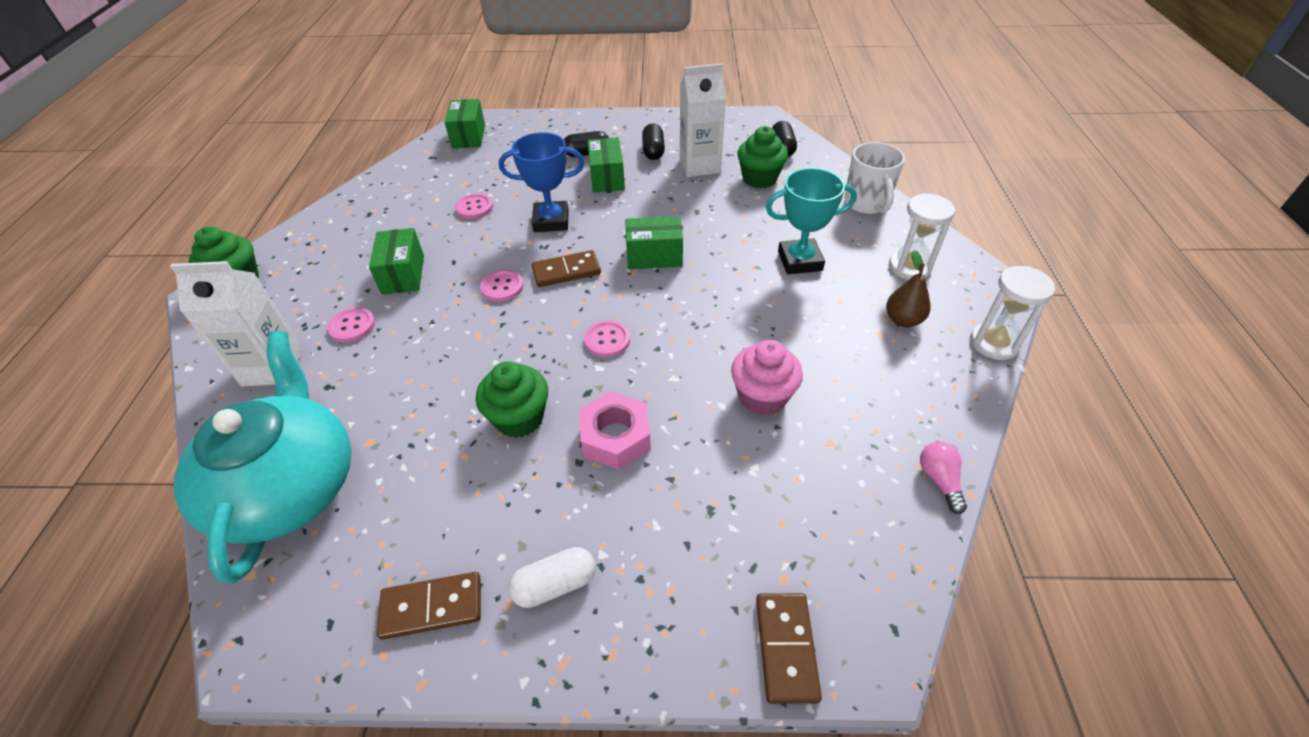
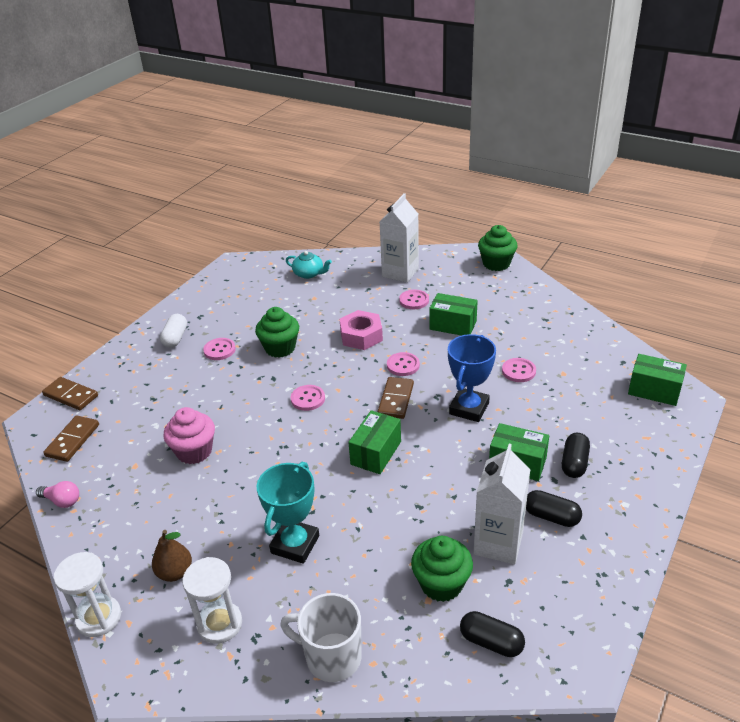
camera: 120 degrees right, 10 degrees down
(289, 486) = (309, 274): turquoise teapot -> turquoise teapot, size x0.40
(432, 607) = (204, 304): brown domino -> brown domino (72, 440)
(557, 493) = (219, 350): none -> pink button
(615, 437) = (231, 379): pink nut -> pink nut (361, 336)

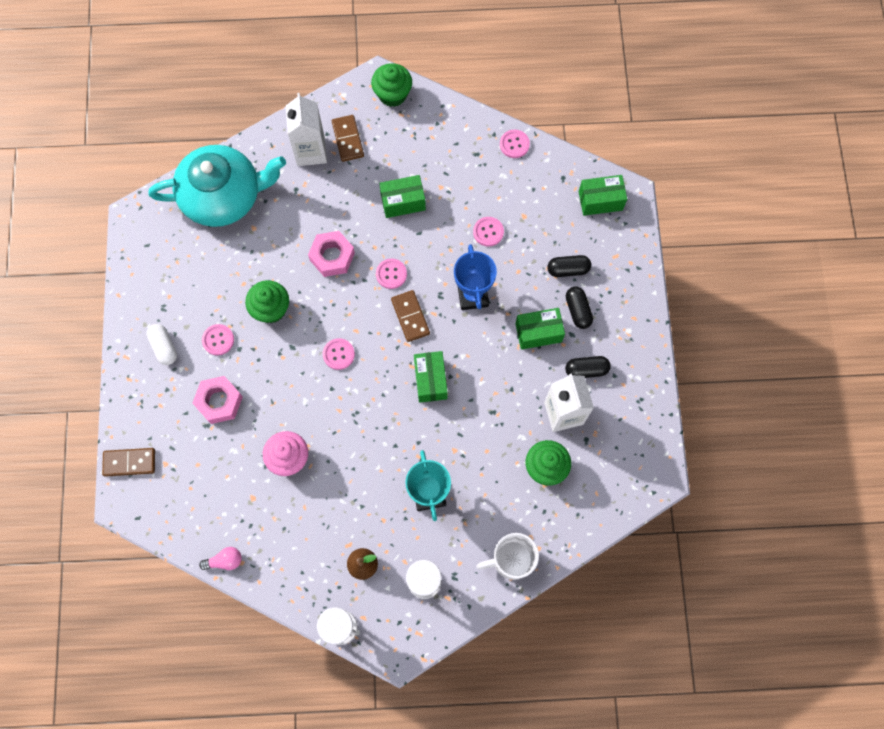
camera: 35 degrees left, 35 degrees up
(72, 440) = (177, 504): brown domino -> brown domino (347, 139)
(179, 388) = (219, 401): none -> pink nut
(309, 274) = (223, 196): turquoise teapot -> turquoise teapot, size x2.47
(414, 300) = (349, 185): pink button -> pink button (514, 144)
(491, 642) = (599, 491): black capsule -> black capsule (568, 269)

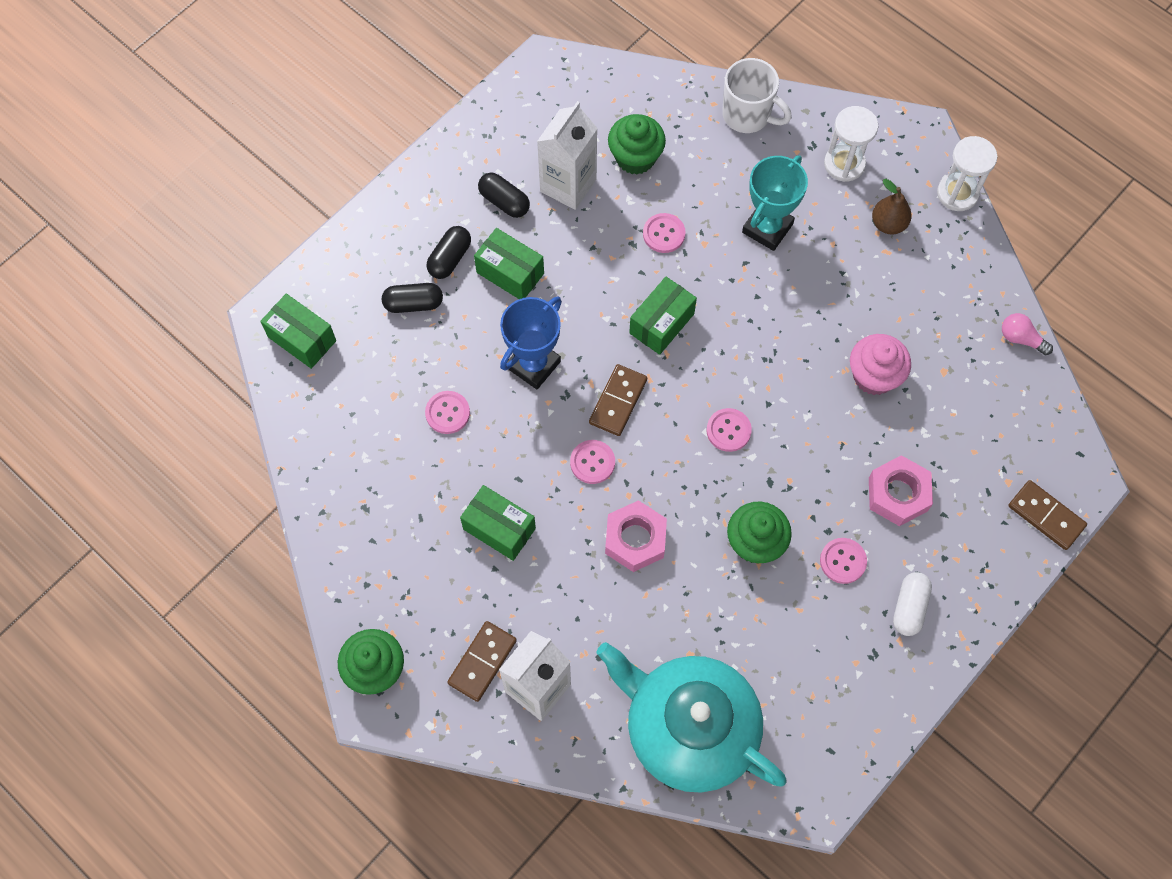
camera: 135 degrees left, 5 degrees down
(514, 144) = (315, 479): pink button -> pink button (664, 234)
(568, 269) = (413, 304): black capsule -> black capsule turned 45 degrees counterclockwise

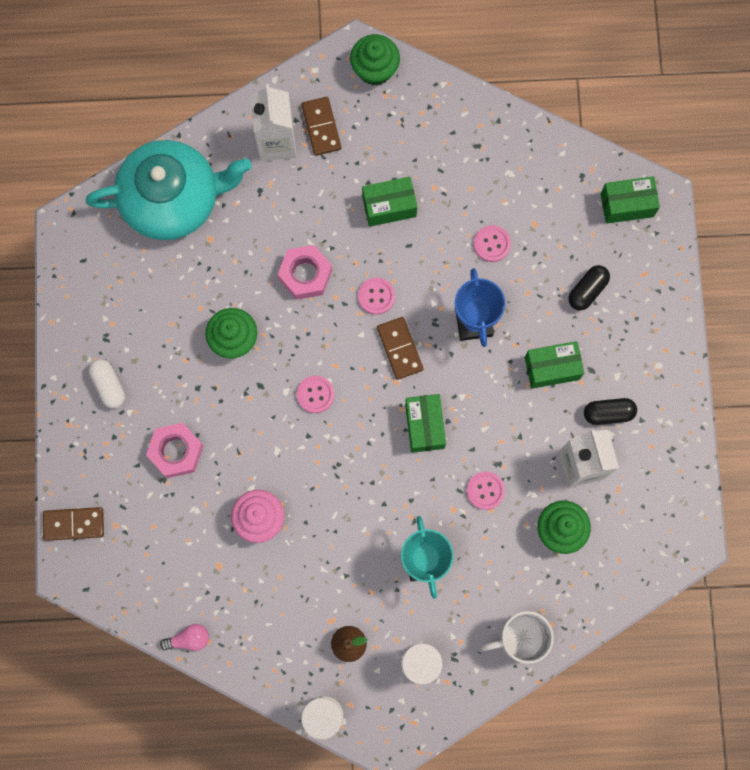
camera: 135 degrees right, 10 degrees up
(450, 258) = (598, 341): black capsule -> none
(843, 561) = (172, 377): pink button -> none

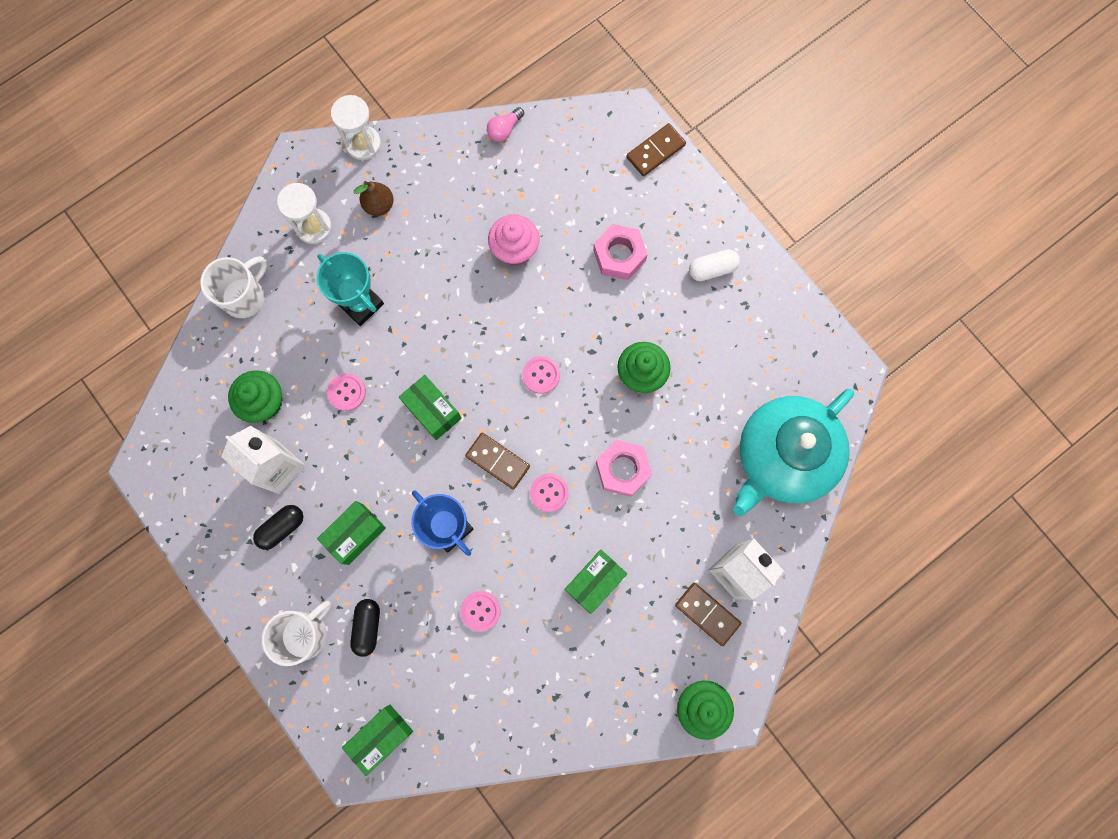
camera: 145 degrees right, 0 degrees up
(109, 386) = (712, 269): white capsule -> white capsule turned 45 degrees counterclockwise
(639, 317) = (306, 634): none -> white mug

